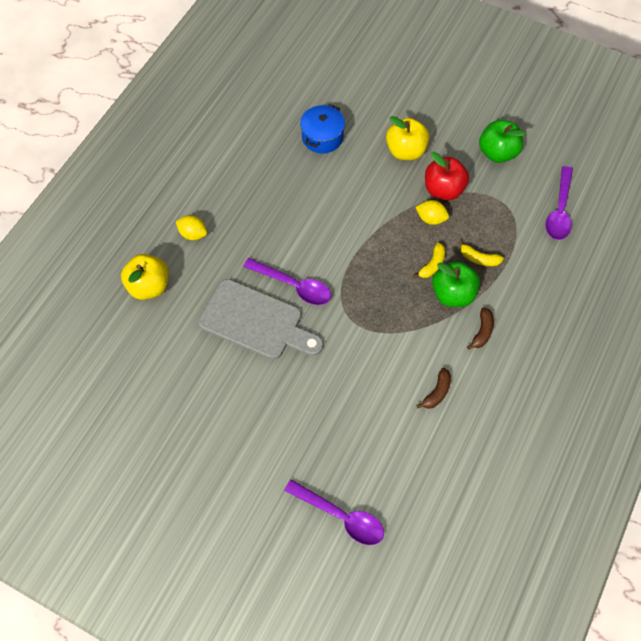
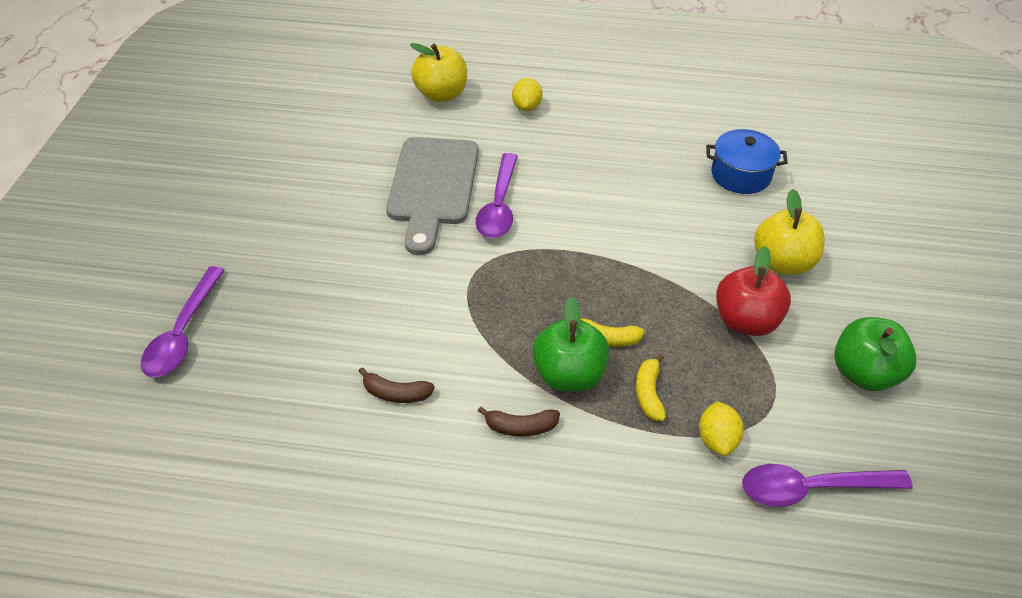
camera: 70 degrees right, 15 degrees down
(431, 219) = (685, 318): yellow lemon -> yellow lemon (717, 439)

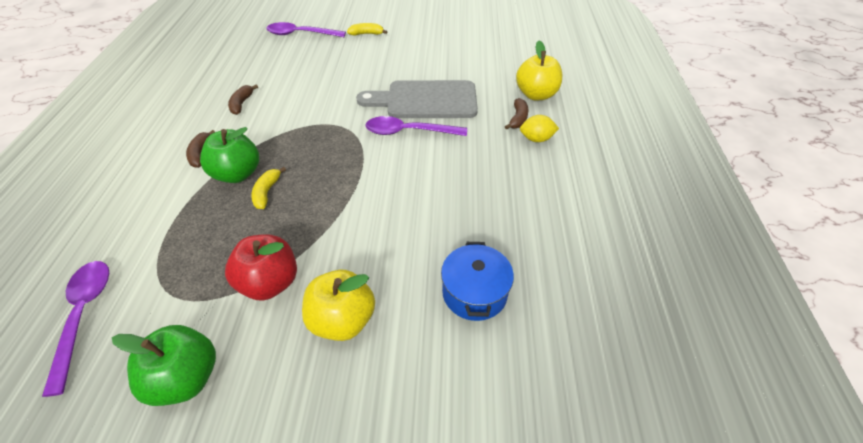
camera: 85 degrees right, 0 degrees up
(487, 115) = (518, 119): none -> brown banana
(649, 393) = (208, 216): yellow banana -> yellow banana (366, 34)
(717, 439) = (153, 255): yellow lemon -> none

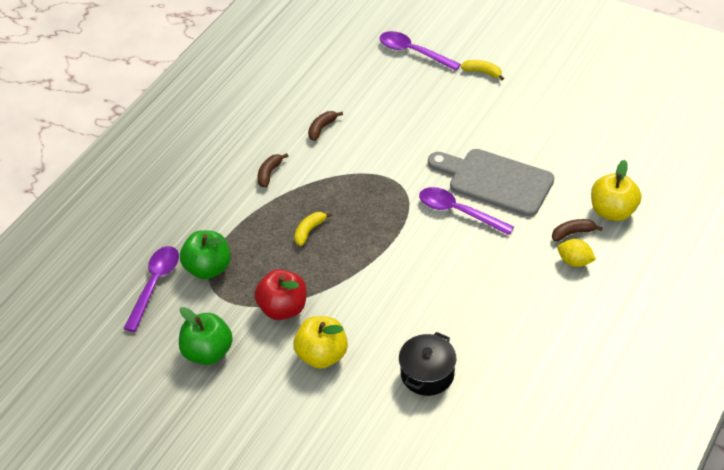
camera: 30 degrees right, 0 degrees up
(237, 174) = (292, 204): green apple -> green apple (208, 268)
(474, 293) = (427, 374): blue pot -> black pot
(518, 119) = (573, 233): brown banana -> brown banana turned 150 degrees counterclockwise

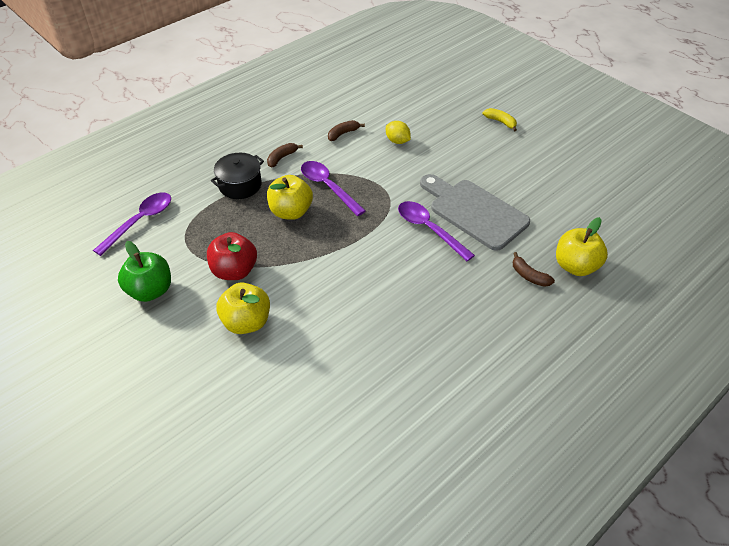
camera: 15 degrees right, 0 degrees up
(208, 268) = (190, 220): green apple -> none
(309, 231) = (291, 212): yellow banana -> yellow apple
(413, 52) = (447, 94): purple spoon -> purple spoon (328, 187)
(427, 374) = (334, 368): black pot -> black pot (240, 185)
(573, 233) = (529, 276): brown banana -> brown banana turned 135 degrees counterclockwise
(574, 261) = (521, 302): yellow lemon -> yellow lemon (397, 141)

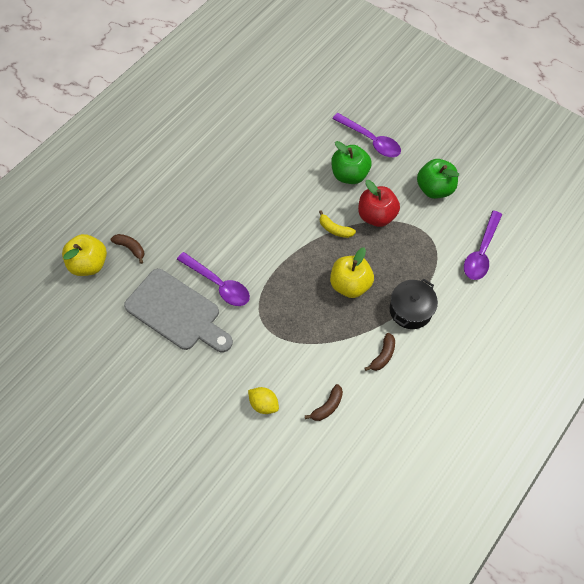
camera: 170 degrees right, 15 degrees up
(246, 322) = (349, 175): yellow apple -> green apple
(328, 187) = (323, 321): purple spoon -> purple spoon (371, 140)
(500, 122) = (144, 460): yellow banana -> yellow banana (335, 229)

